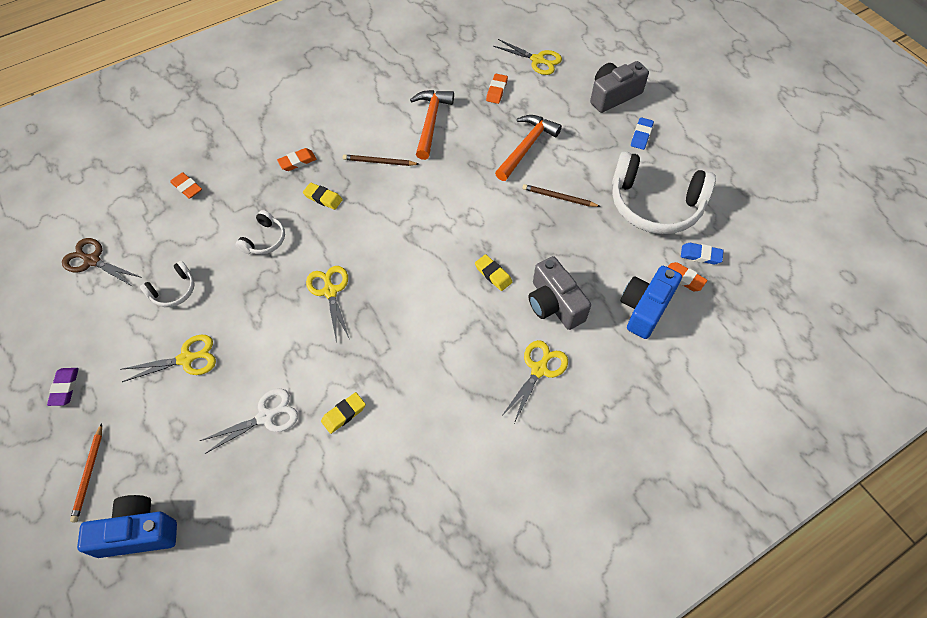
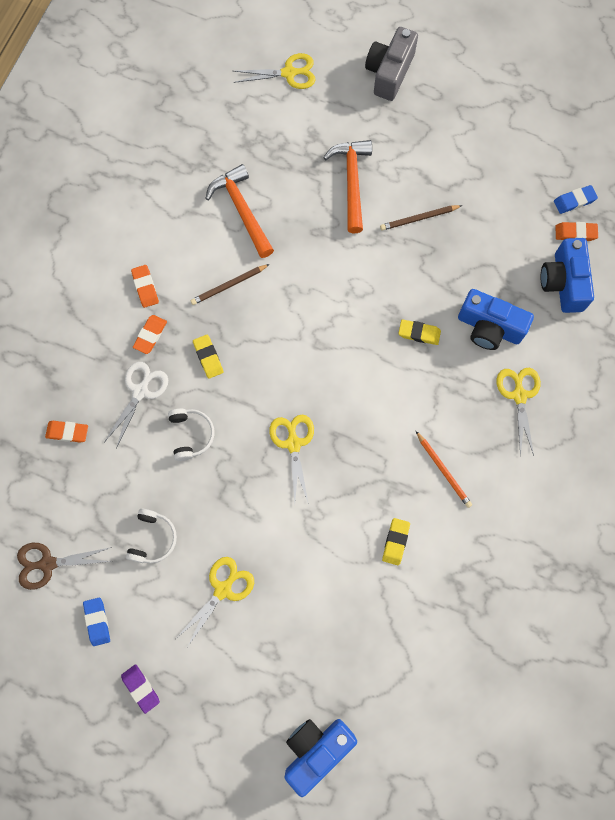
camera: 35 degrees left, 15 degrees up
(89, 474) = (233, 737): orange pencil -> orange pencil (443, 470)
(265, 417) = (335, 589): white scissors -> white scissors (140, 391)
(323, 198) = (208, 357): yellow eraser -> yellow eraser turned 75 degrees clockwise
(330, 291) = (293, 444): yellow scissors -> yellow scissors turned 45 degrees clockwise
(496, 91) = (277, 134): orange eraser -> orange eraser (145, 287)
(554, 304) = (489, 327): grey camera -> blue camera
(641, 135) = (444, 104): blue eraser -> blue eraser (97, 621)
(655, 204) = (505, 173): white headphones -> none

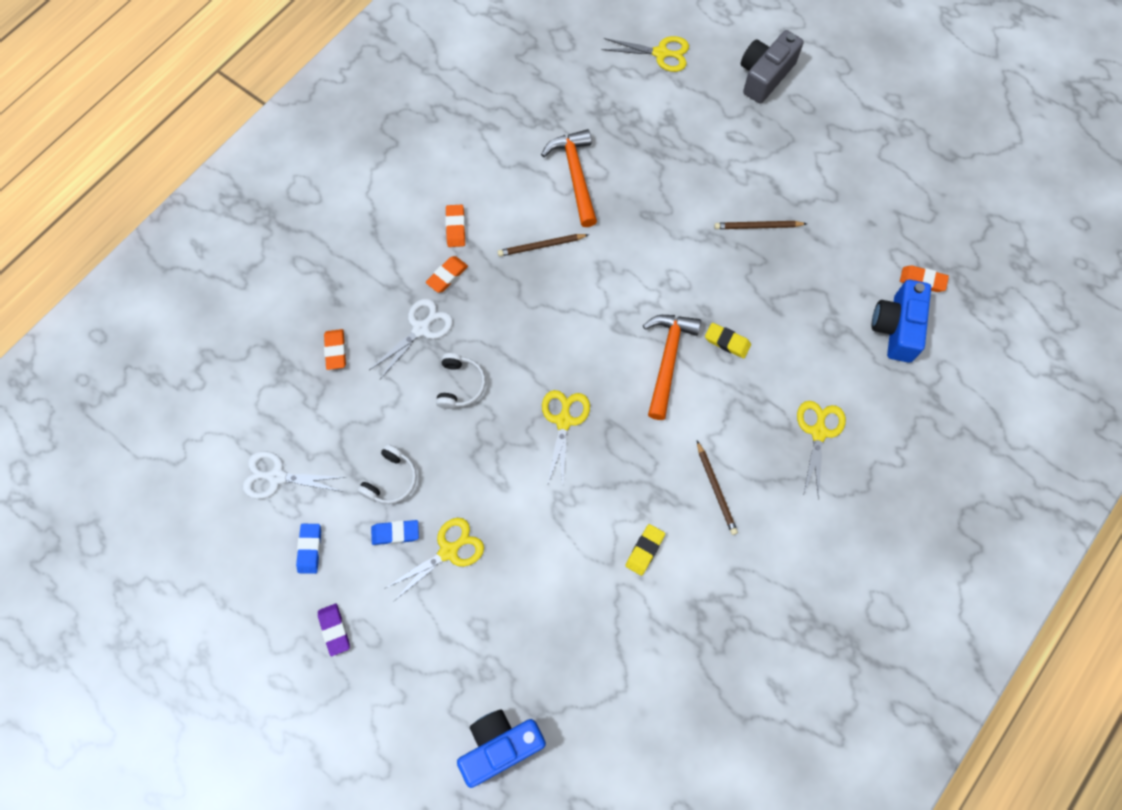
camera: 15 degrees right, 5 degrees down
(48, 563) = (277, 477): brown scissors -> white scissors
(67, 432) = (335, 351): orange eraser -> orange eraser turned 60 degrees clockwise
(208, 357) = (500, 312): yellow eraser -> none
(351, 182) = (696, 174): orange hammer -> orange hammer (667, 360)
(443, 470) = (716, 489): orange pencil -> brown pencil
(489, 327) = (804, 354): blue camera -> none
(574, 201) = (929, 247): blue eraser -> blue eraser (395, 533)

